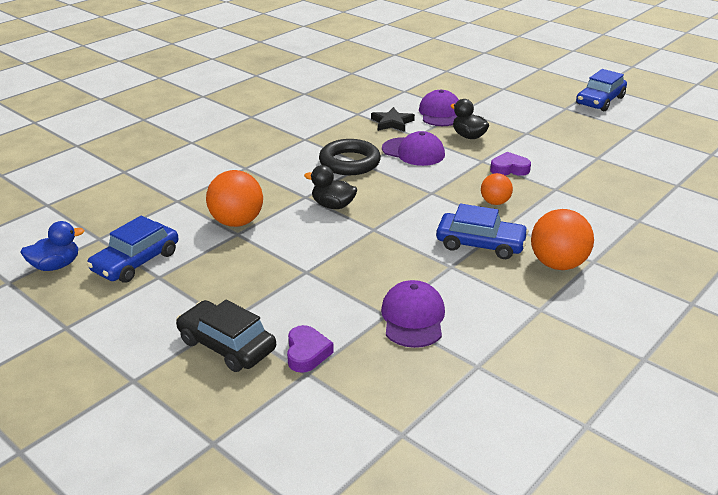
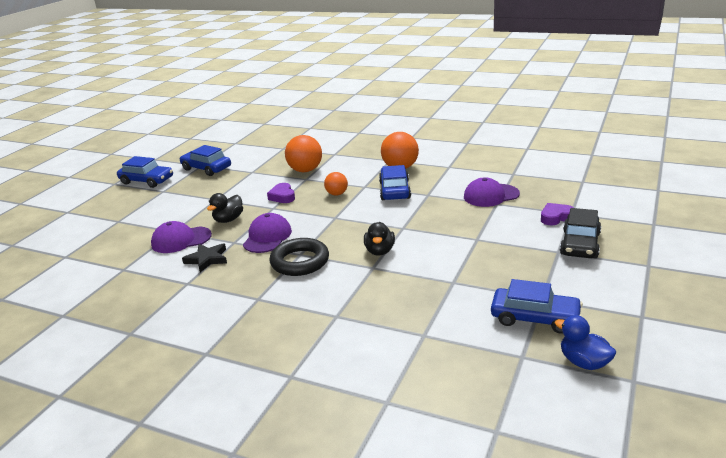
camera: 105 degrees left, 5 degrees down
(237, 222) = (436, 288): orange ball -> orange ball (305, 170)
(622, 132) = (206, 168): none -> blue car

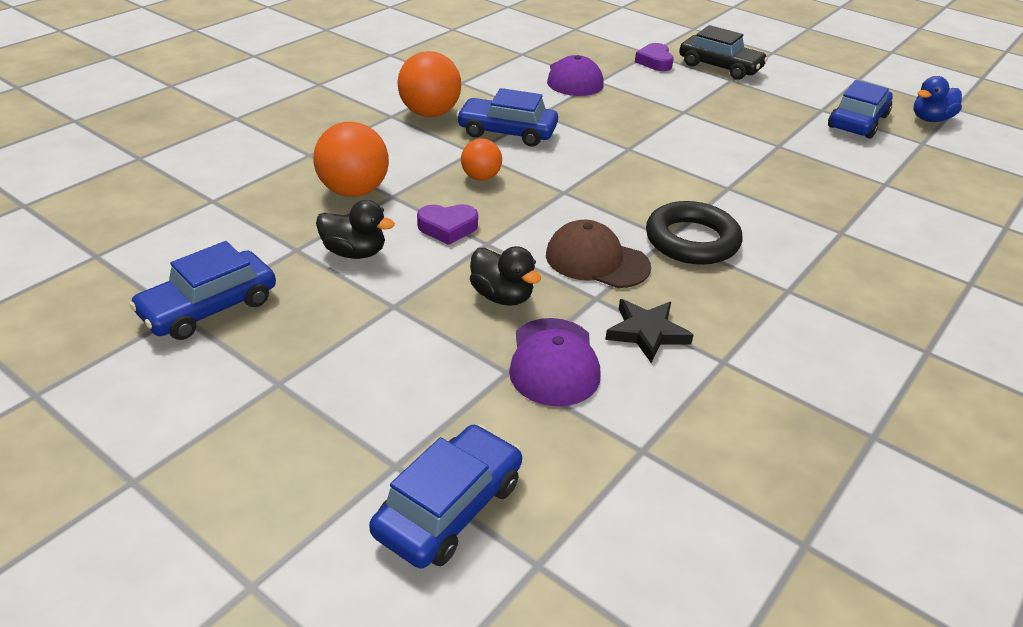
camera: 80 degrees left, 10 degrees up
(147, 181) = (181, 411): blue car -> blue car (449, 508)
(267, 237) = (596, 261): purple cap -> brown cap
(380, 251) = (687, 175): black duck -> black duck (354, 253)

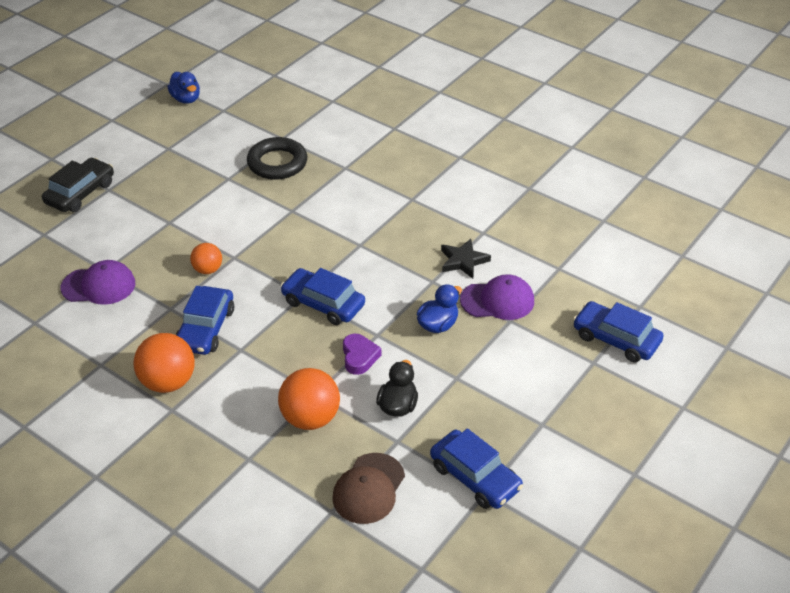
camera: 90 degrees left, 5 degrees up
(481, 177) = (284, 342): orange ball -> orange ball (208, 270)
(502, 296) = (438, 325): black duck -> blue duck
(596, 261) = (391, 280): brown cap -> brown cap (368, 489)
(655, 62) = (65, 232): purple heart -> none
(692, 240) = (362, 234): black ring -> black ring (277, 163)
(857, 121) = (189, 134): blue car -> blue car (323, 304)

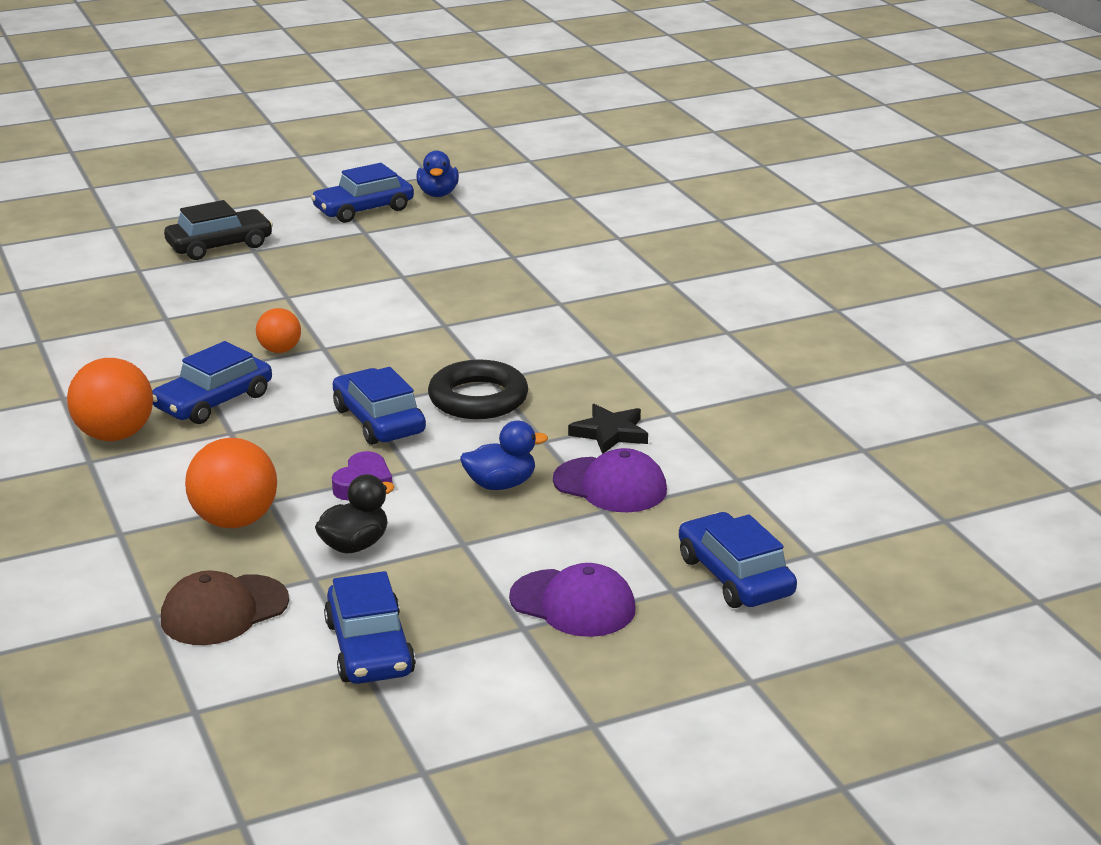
camera: 30 degrees right, 15 degrees down
(99, 286) = (143, 329): purple cap -> purple cap (573, 604)
(149, 128) = (363, 209): none -> blue car
(277, 163) = (479, 277): black ring -> black ring (478, 398)

